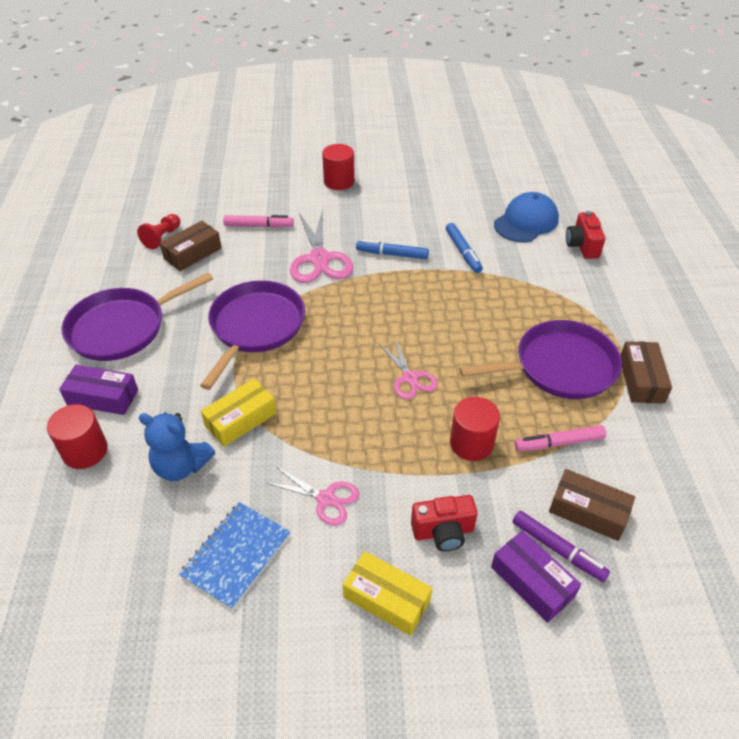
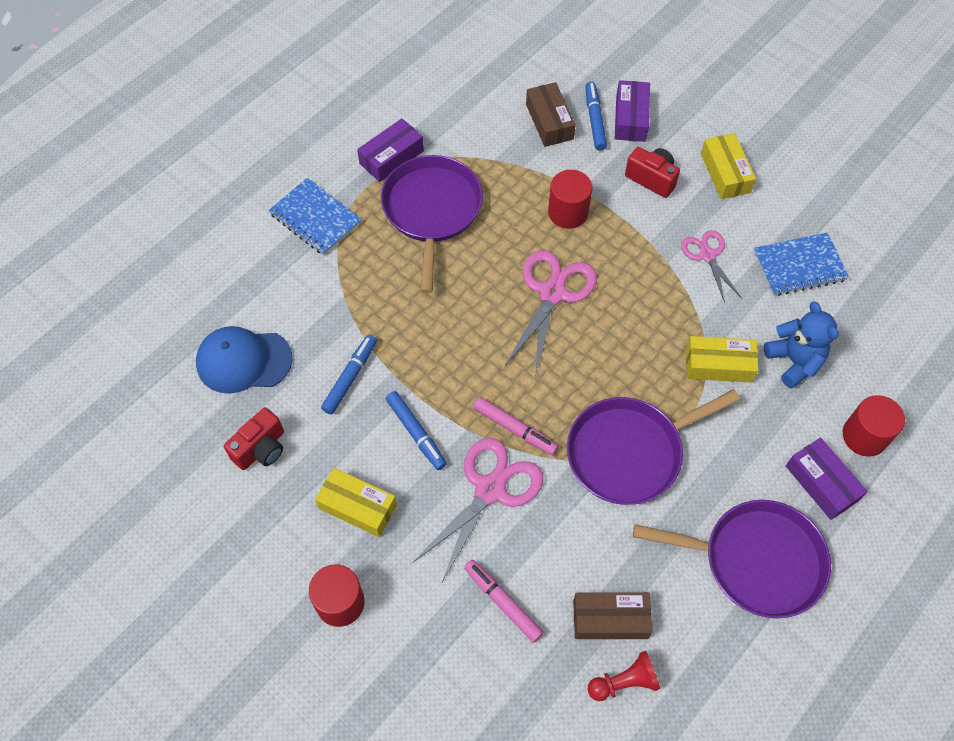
camera: 135 degrees left, 15 degrees up
(379, 212) = (357, 507): none -> yellow box
(410, 378) = (552, 293): pink scissors -> pink scissors, size x1.66
(558, 549) = (595, 120): purple marker -> blue marker
(559, 367) = (432, 211): purple pan -> purple pan turned 60 degrees clockwise
(559, 443) = (510, 167): pink marker -> pink marker (515, 429)
(582, 246) = (242, 291): red camera -> red camera (261, 449)
(615, 307) = (315, 218): none -> blue notebook
(641, 380) = (391, 157): brown box -> purple box

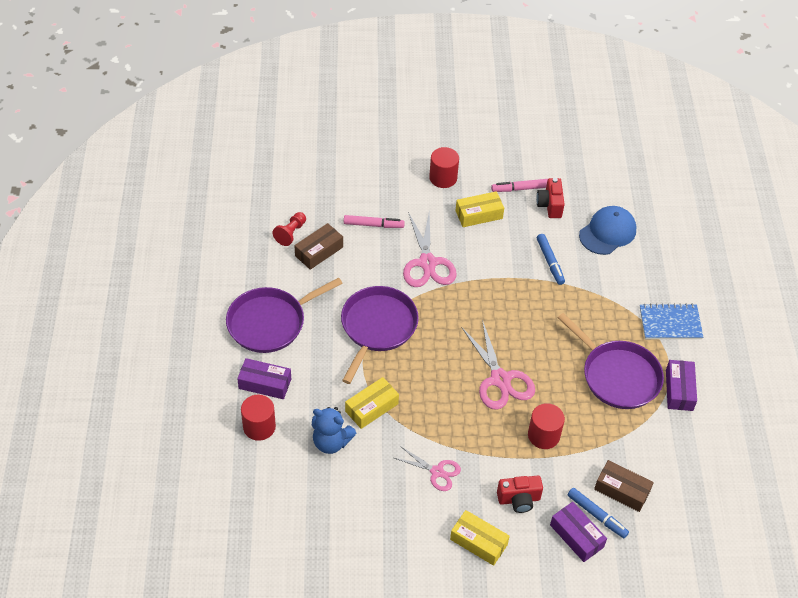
camera: 135 degrees right, 10 degrees down
(416, 433) = (489, 261): blue marker -> none
(515, 429) = (445, 297): pink marker -> pink marker (520, 188)
(799, 266) = (376, 508): blue notebook -> none

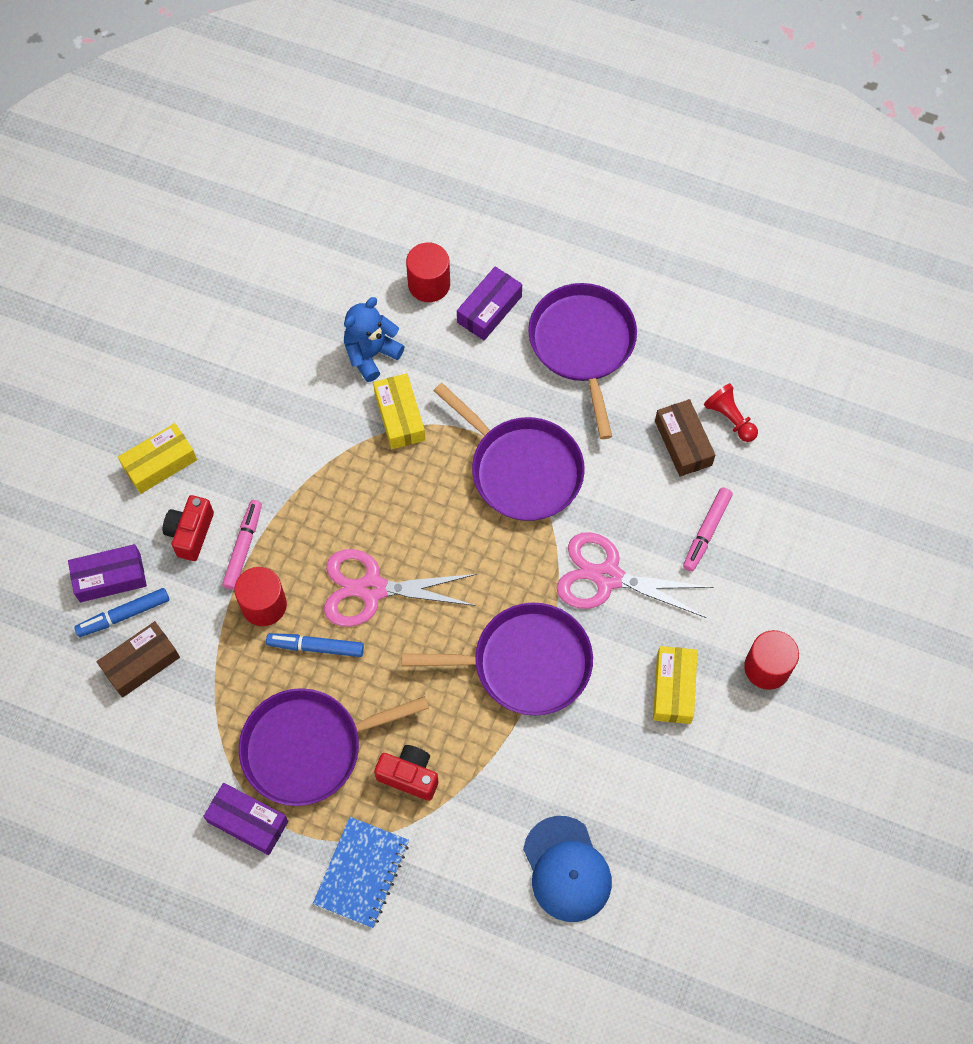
camera: 115 degrees right, 15 degrees up
(437, 472) = (274, 456): pink scissors -> none
(503, 286) = (525, 663): none -> purple pan
(520, 188) = (704, 775): pink marker -> pink marker (243, 547)
(550, 205) = (654, 805): red camera -> red camera (409, 776)
(550, 262) = (543, 751): blue marker -> blue marker (315, 647)

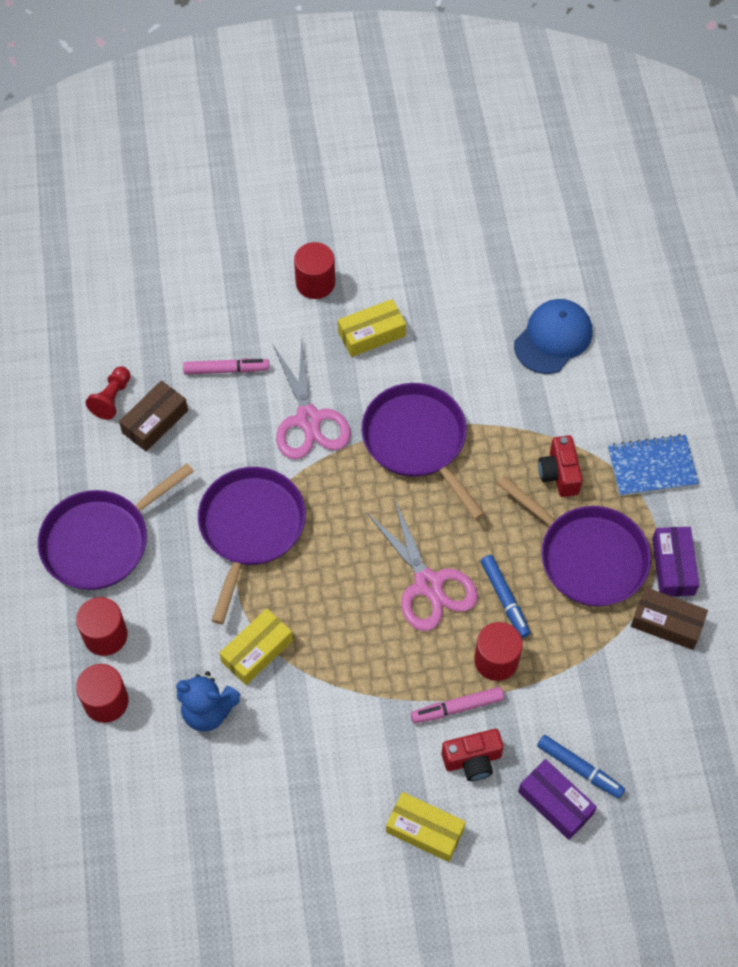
camera: 120 degrees left, 5 degrees down
(141, 663) = (609, 727): brown box -> brown box (667, 623)
(489, 309) = (105, 635): purple box -> red cylinder

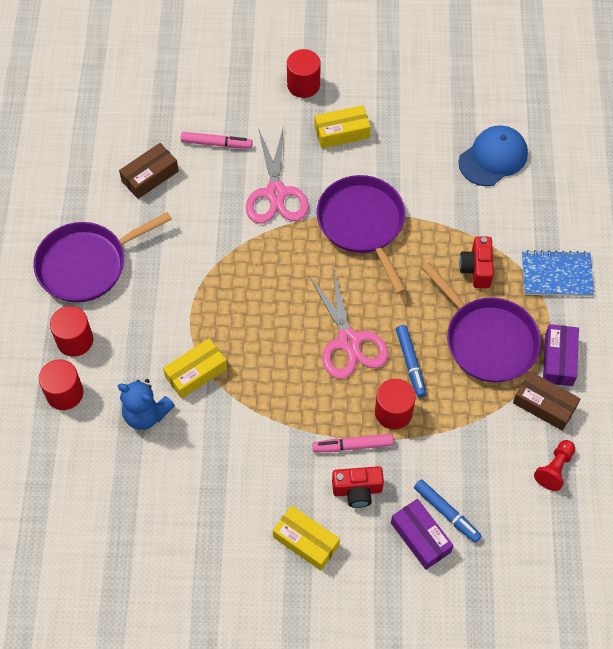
camera: 10 degrees right, 0 degrees up
(112, 398) = (119, 152): red pawn -> red pawn (554, 469)
(250, 528) = (210, 273): purple pan -> none

